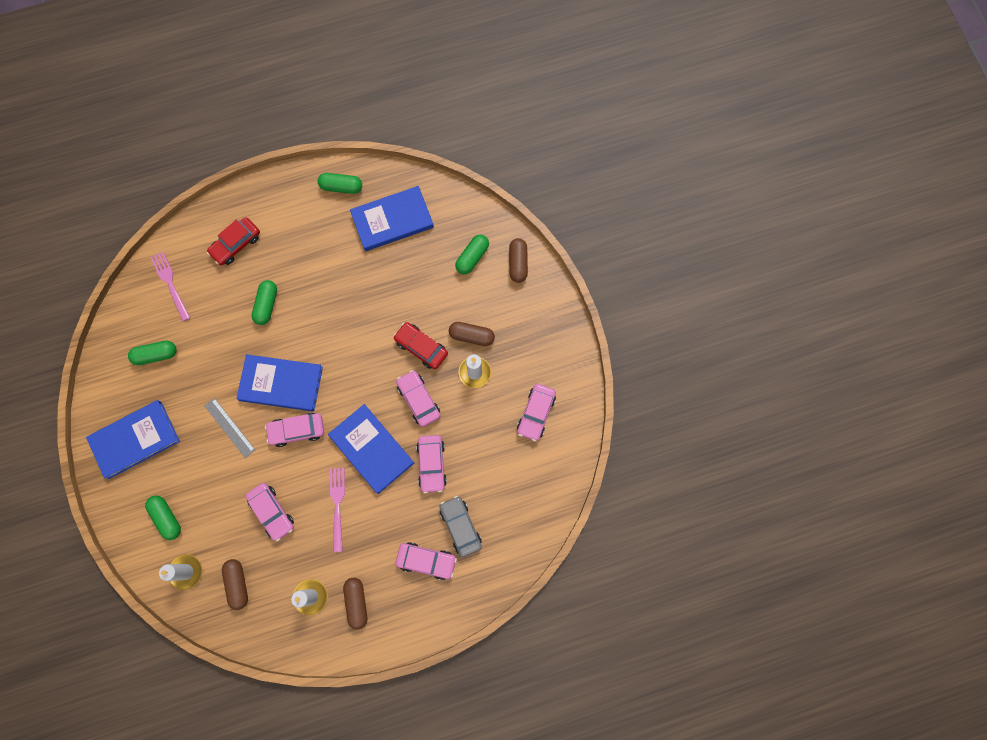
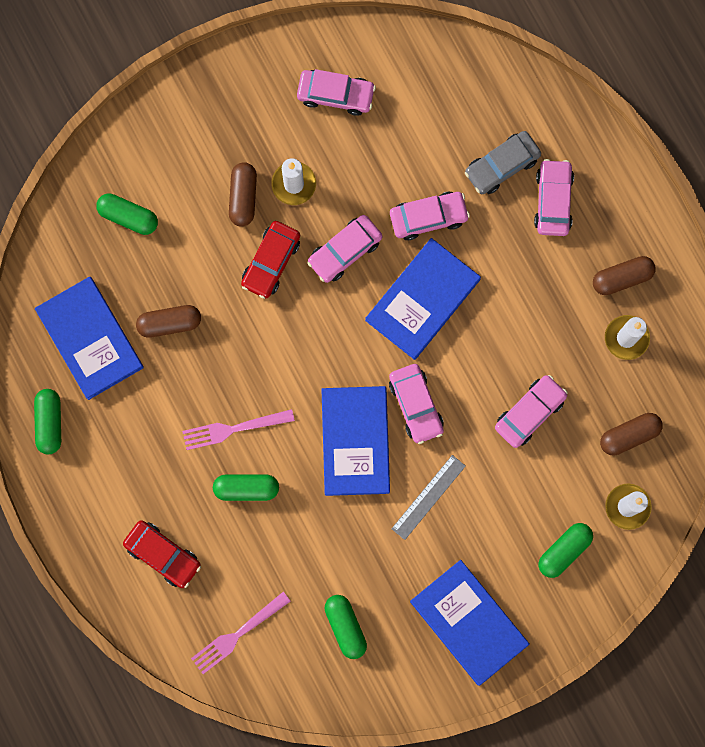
camera: 100 degrees left, 5 degrees up
(337, 505) = (505, 329): pink fork -> pink fork (234, 429)
(518, 263) = (127, 153): brown capsule -> brown capsule (169, 323)

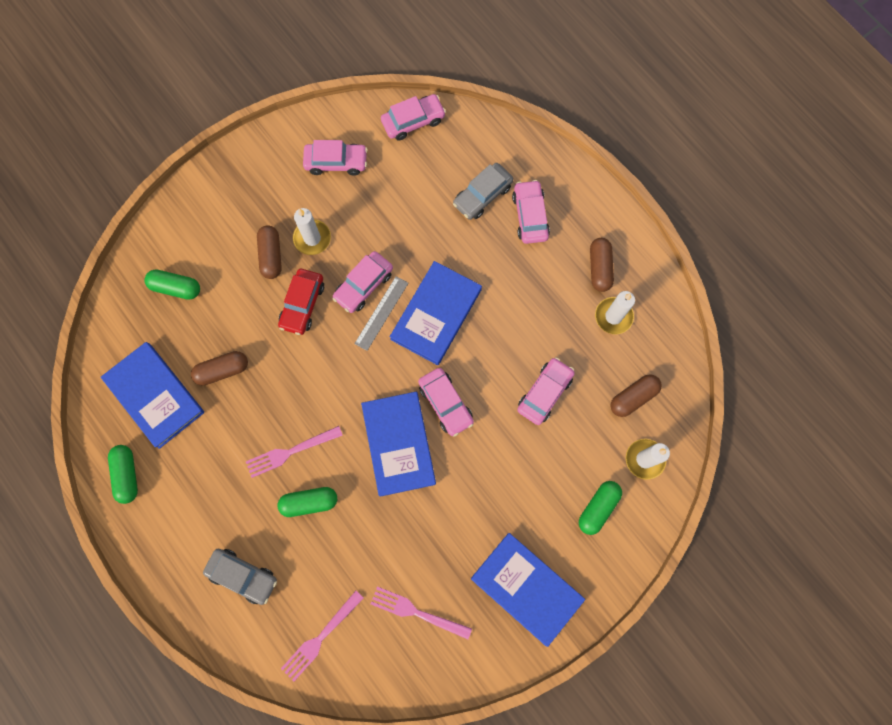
camera: 10 degrees left, 5 degrees down
(163, 554) = (243, 576): red car -> grey car
(345, 626) = (417, 612): green capsule -> pink fork
(428, 217) = (429, 246): pink car -> pink car (413, 121)
(428, 497) = (471, 482): grey ruler -> grey ruler (381, 313)
(622, 278) = (599, 268): brown capsule -> brown capsule turned 60 degrees counterclockwise

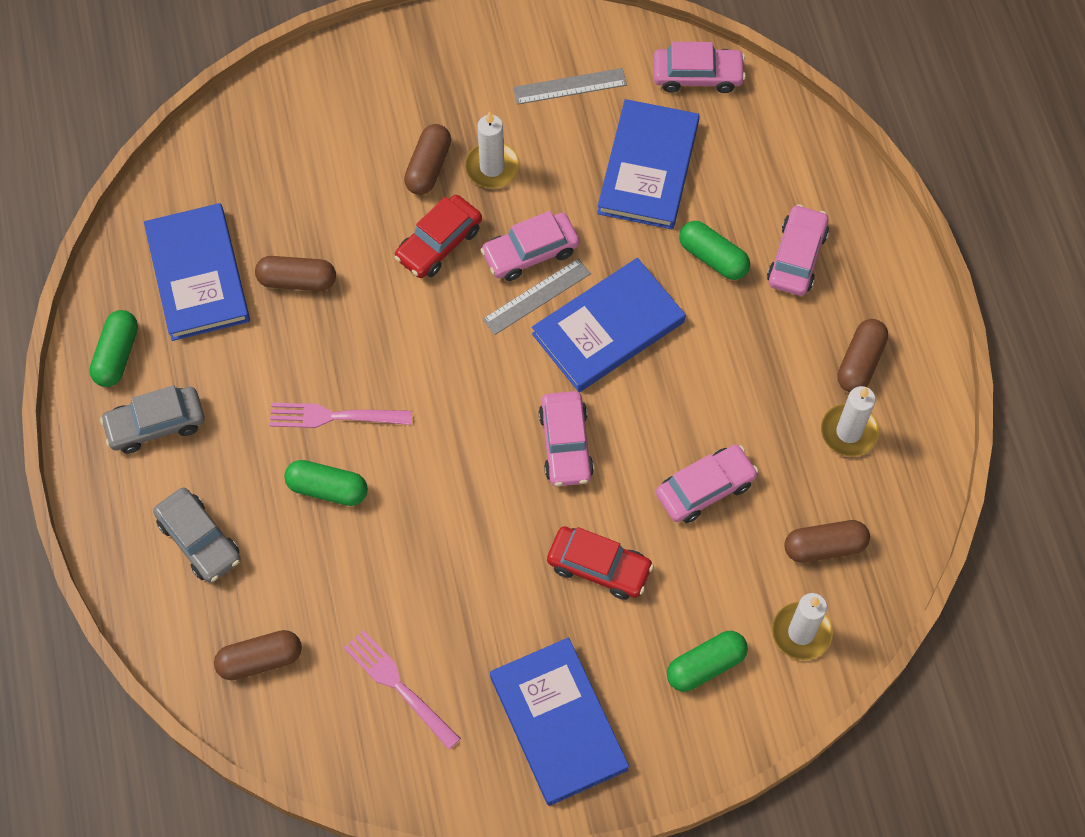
camera: 25 degrees right, 10 degrees down
(176, 288) = (288, 156): green capsule -> green capsule (713, 257)
(320, 637) = (260, 660): pink fork -> brown capsule
(336, 162) = (570, 86): pink car -> grey ruler
(398, 444) = (478, 468): blue book -> blue book (648, 168)
(482, 195) = (745, 205): grey car -> grey car (156, 424)
(504, 474) = (599, 567): none -> red car

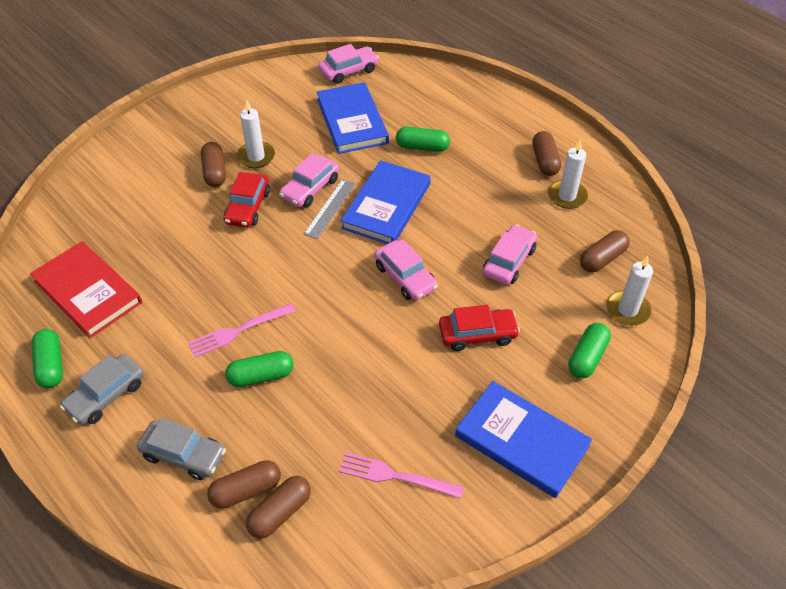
camera: 30 degrees left, 15 degrees down
(198, 275) = (88, 292): blue book -> red book
(297, 281) = (163, 265): brown capsule -> brown capsule (246, 490)
(570, 86) = (277, 102): grey ruler -> none
(796, 257) = (469, 128): pink car -> none

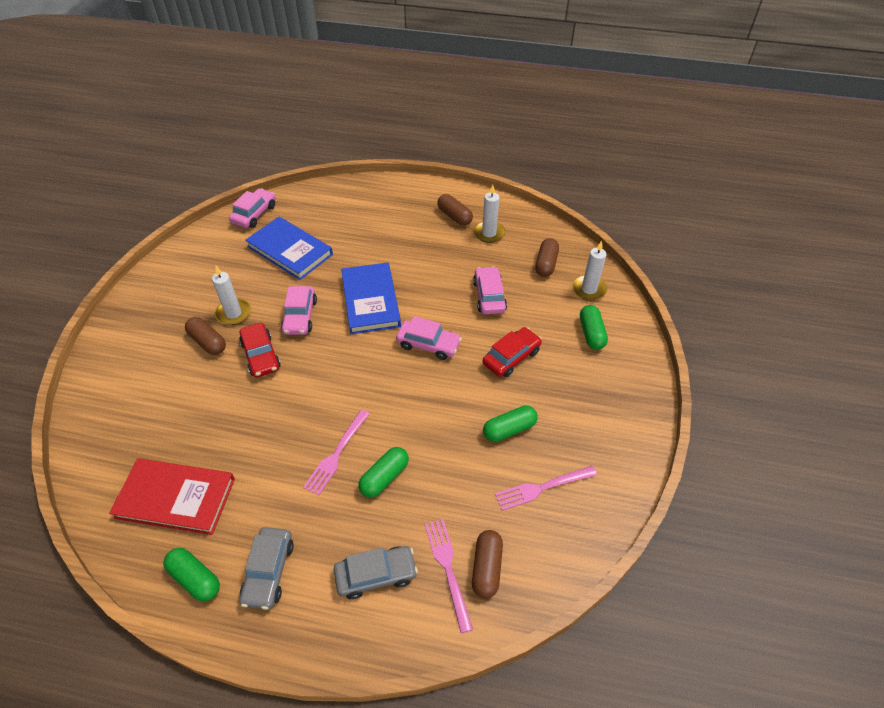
camera: 35 degrees left, 0 degrees up
(246, 490) = (448, 569): brown capsule -> pink fork
(330, 208) = (329, 323): grey ruler -> none
(422, 147) = (360, 246): green capsule -> green capsule (509, 429)
(521, 441) = (599, 412): blue book -> none

